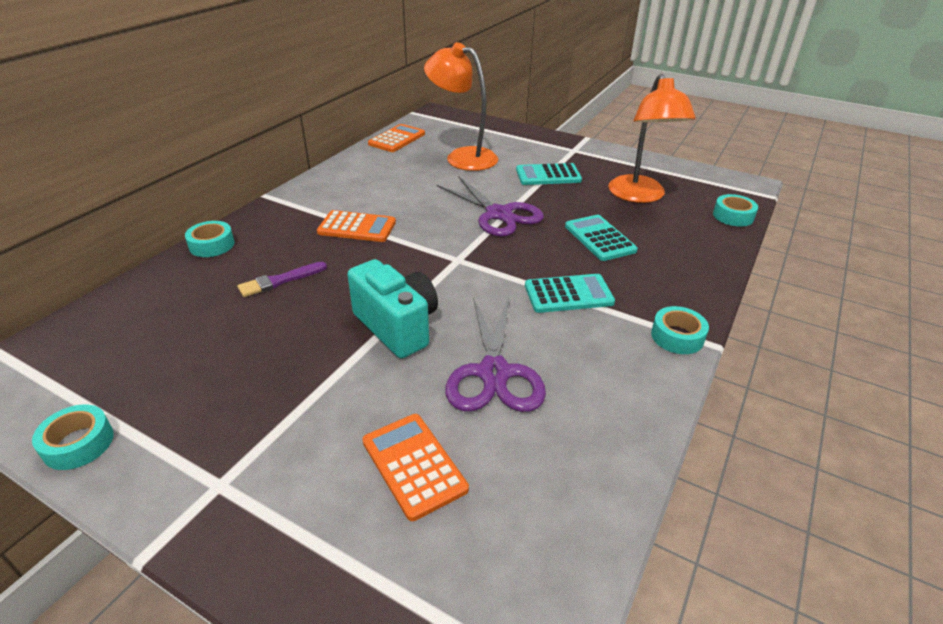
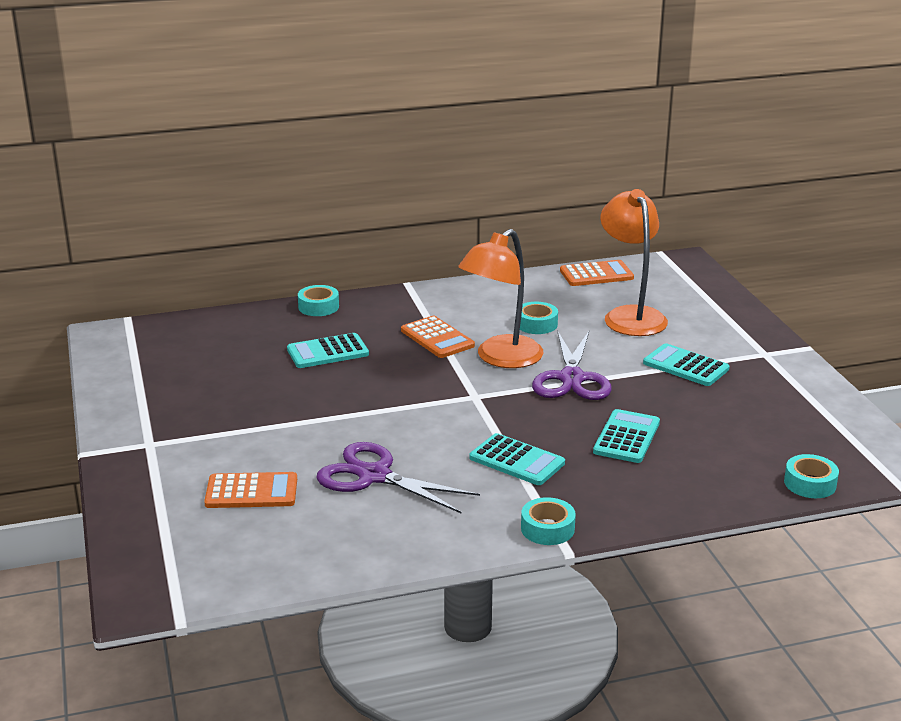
camera: 45 degrees right, 10 degrees down
(78, 443) = (113, 389): turquoise tape -> turquoise tape (536, 324)
(280, 281) = (328, 352): purple brush -> turquoise calculator
(397, 326) = (358, 418): turquoise camera -> none
(414, 465) = (251, 492): orange calculator -> orange calculator turned 75 degrees clockwise
(494, 373) = (374, 476): purple scissors -> purple scissors turned 75 degrees clockwise
(639, 196) = (744, 423): orange lamp -> orange lamp (501, 358)

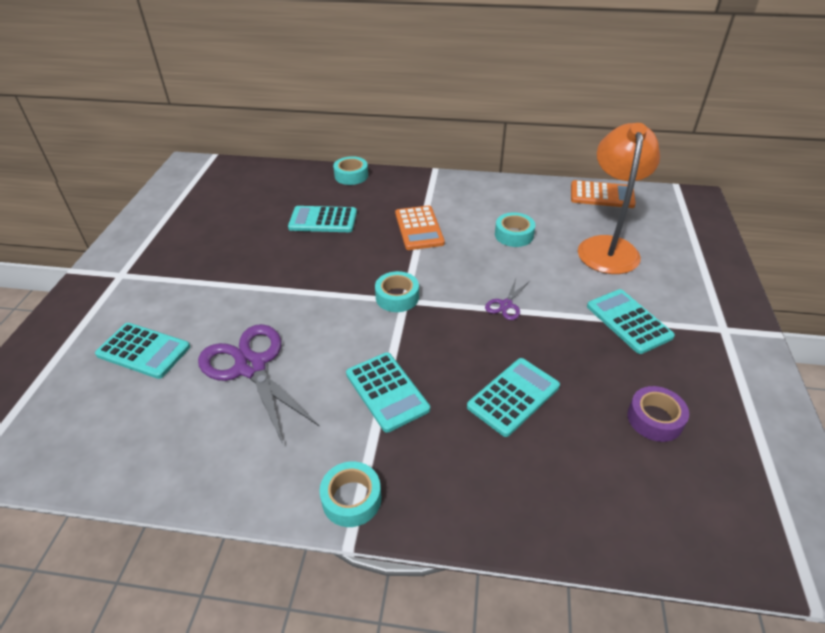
camera: 25 degrees right, 15 degrees up
(251, 492) = (143, 351): orange calculator -> turquoise calculator
(501, 358) = (457, 264): orange lamp -> none
(571, 378) = (506, 305): purple scissors -> purple scissors, size x0.46
(746, 423) = (655, 419): none -> purple tape
(810, 483) = (688, 543): turquoise tape -> turquoise tape (397, 297)

